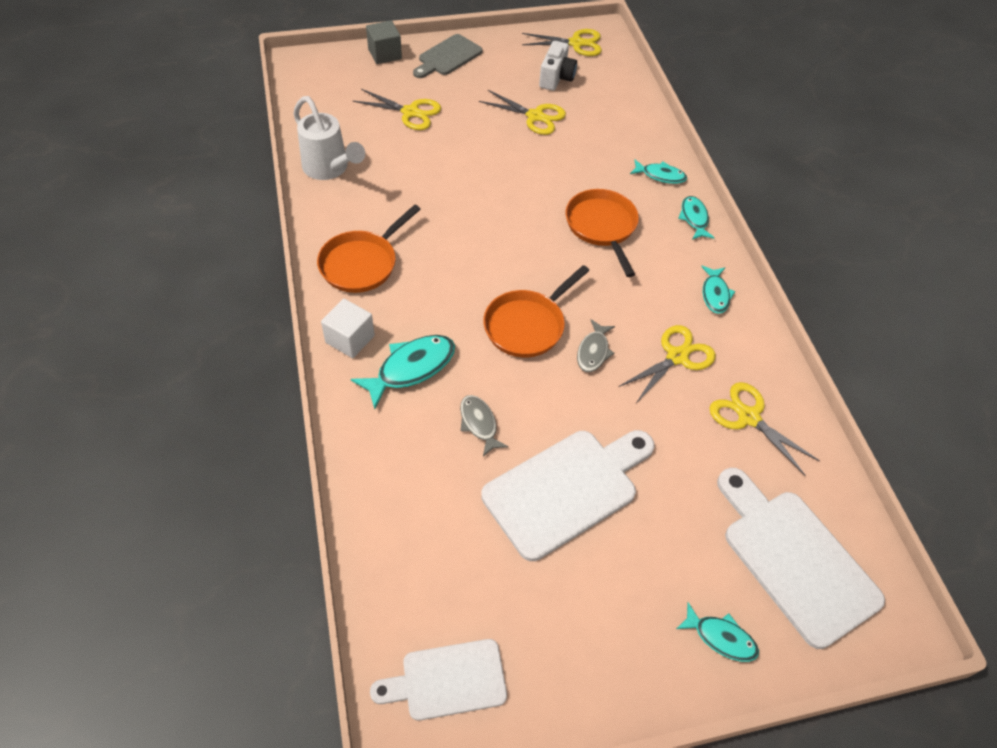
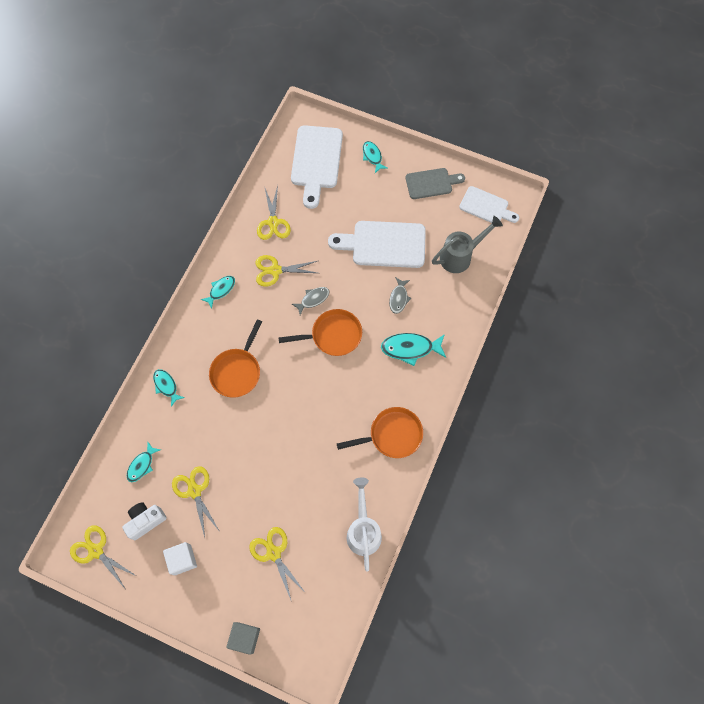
camera: 140 degrees left, 15 degrees up
(350, 339) = (430, 386): white cube -> white cube (182, 559)
(431, 550) = (460, 256): none -> grey watering can
(448, 57) = (201, 600): grey cutting board -> grey cutting board (431, 183)
(694, 218) = (180, 342): turquoise fish -> turquoise fish (142, 465)

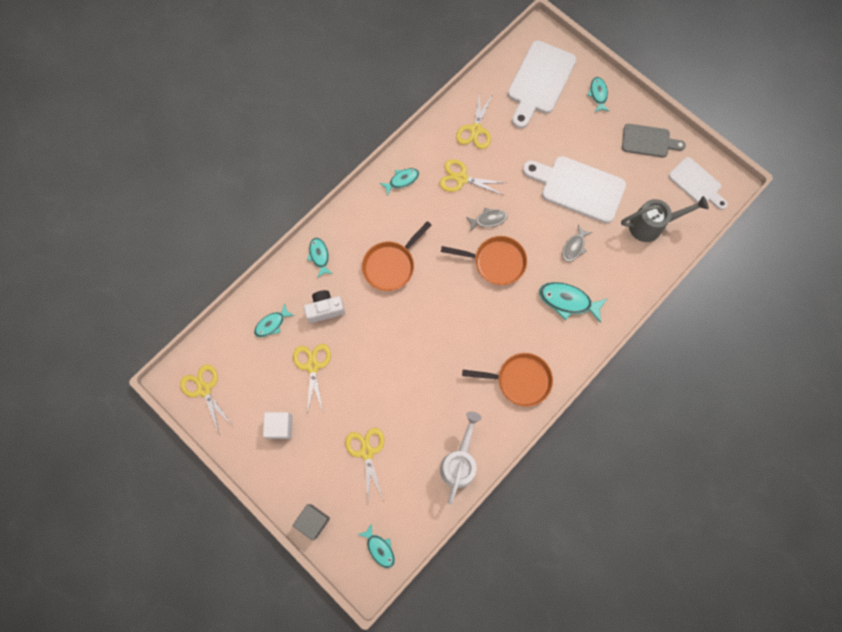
camera: 20 degrees right, 5 degrees up
(146, 521) = (258, 378): white camera -> white camera (325, 309)
(317, 639) = (379, 548): none -> turquoise fish

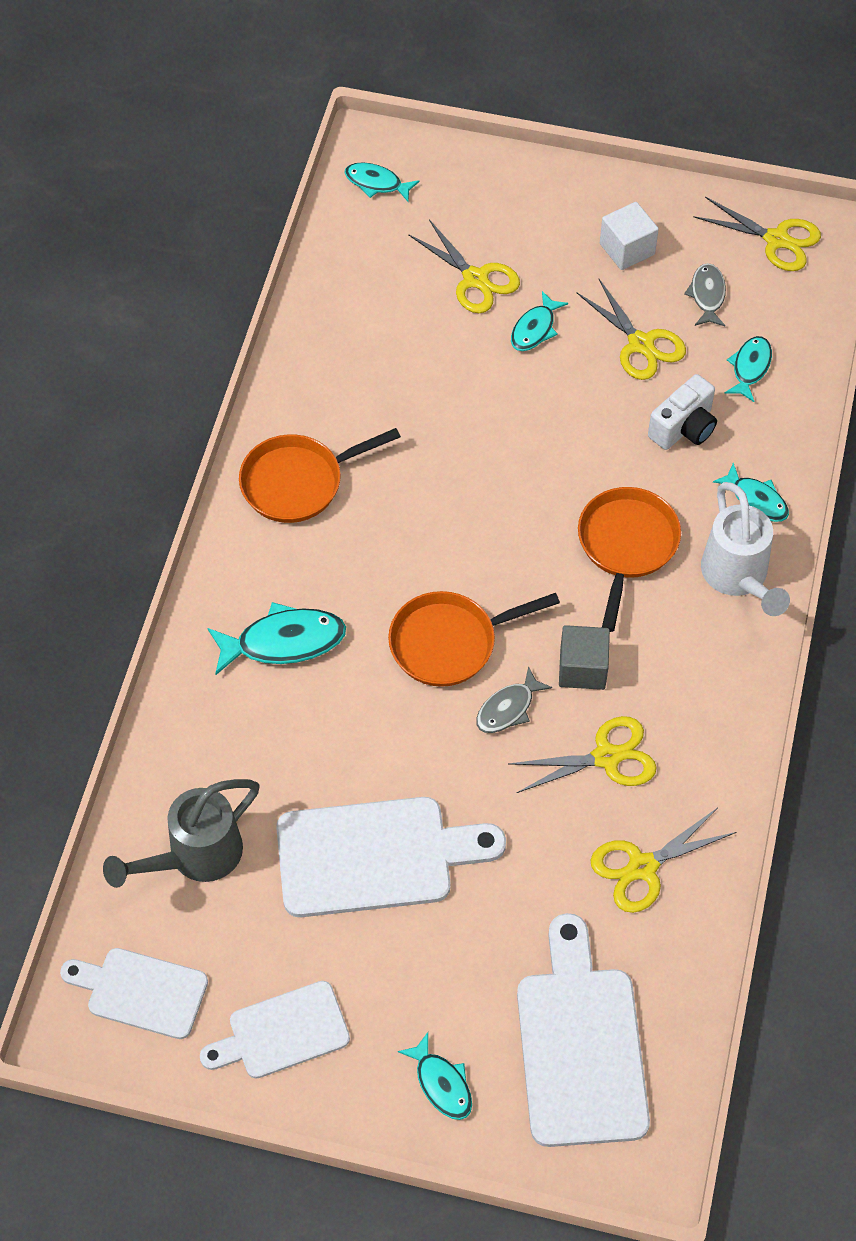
camera: 150 degrees right, 15 degrees down
(313, 521) = (492, 169): grey cube -> grey cube (582, 668)
(402, 180) = (712, 696): turquoise fish -> turquoise fish (535, 329)
(459, 462) = (327, 332): white watering can -> white watering can (738, 578)
(475, 130) = (642, 867): yellow scissors -> yellow scissors turned 105 degrees counterclockwise
(574, 247) = (323, 740): grey fish -> grey fish (707, 295)
(648, 141) = (282, 1032): grey cutting board -> white cutting board

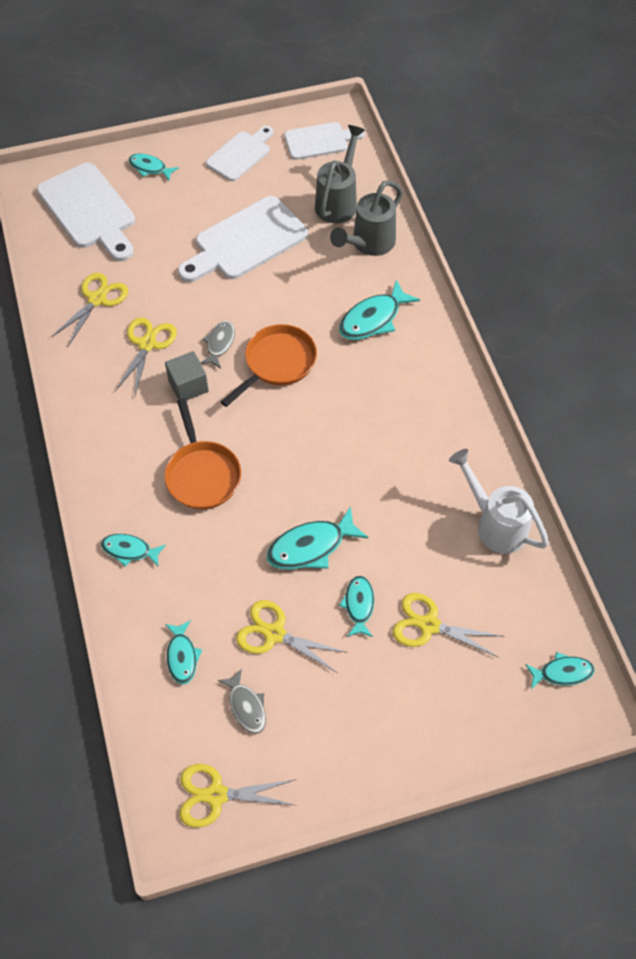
camera: 150 degrees right, 0 degrees up
(206, 759) = (368, 244): none -> grey watering can
(298, 482) = (437, 413): orange pan -> none
(548, 408) = (311, 546): none -> turquoise fish
(606, 757) = (147, 344): yellow scissors -> yellow scissors turned 150 degrees clockwise
(627, 249) = (332, 717): white cube -> none
(684, 428) = (207, 580): white camera -> none
(738, 578) = (117, 488): white watering can -> white watering can (495, 524)

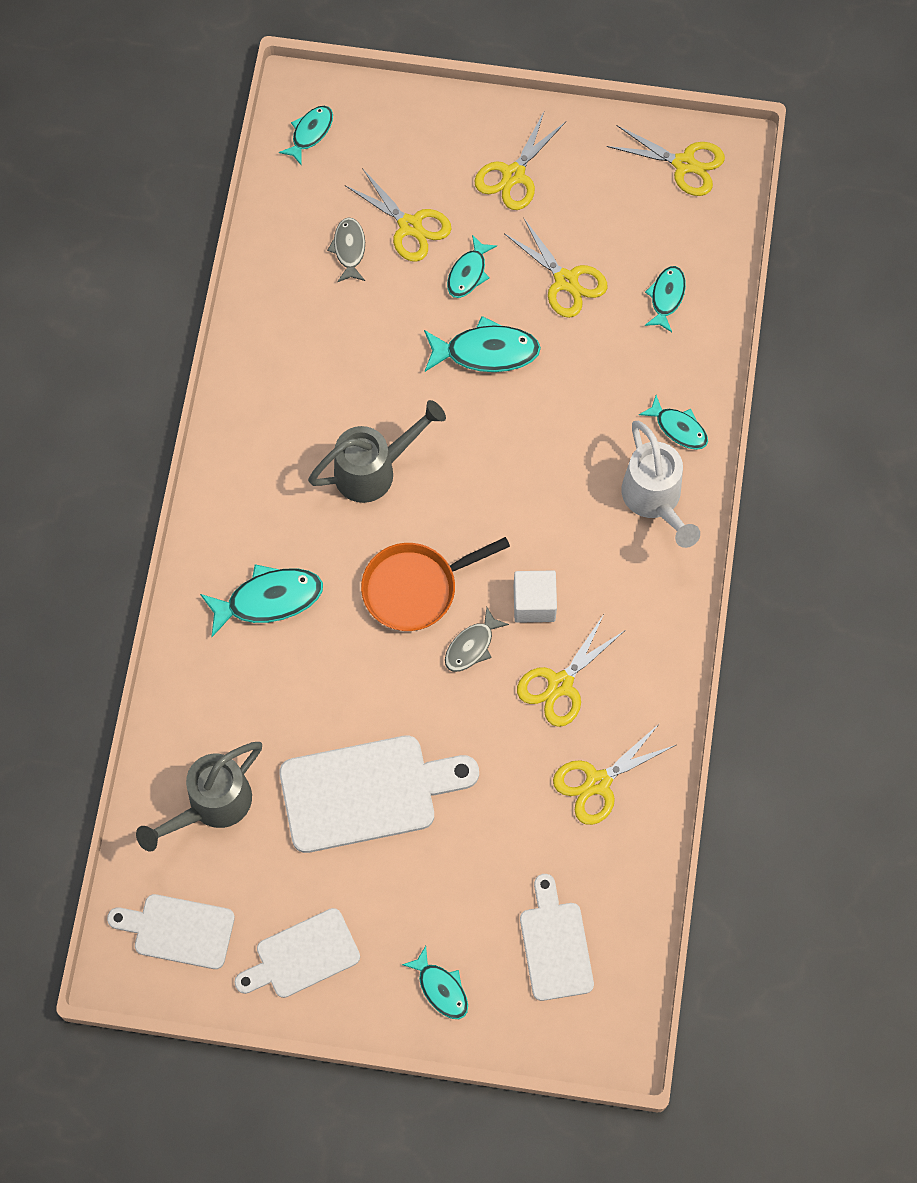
camera: 155 degrees left, 10 degrees up
(89, 210) = (555, 945): white cutting board -> white cutting board, size x0.62
(188, 386) = (534, 603): grey cube -> white cube
(202, 474) = (565, 483): orange pan -> none
(246, 706) = (623, 226): grey fish -> grey fish (349, 249)
(366, 713) = (513, 175): none -> yellow scissors
(368, 244) = (211, 715): grey watering can -> grey watering can (375, 470)
(495, 524) = (283, 295): white watering can -> white watering can (655, 501)
(562, 672) = (310, 133): turquoise fish -> turquoise fish turned 105 degrees clockwise

